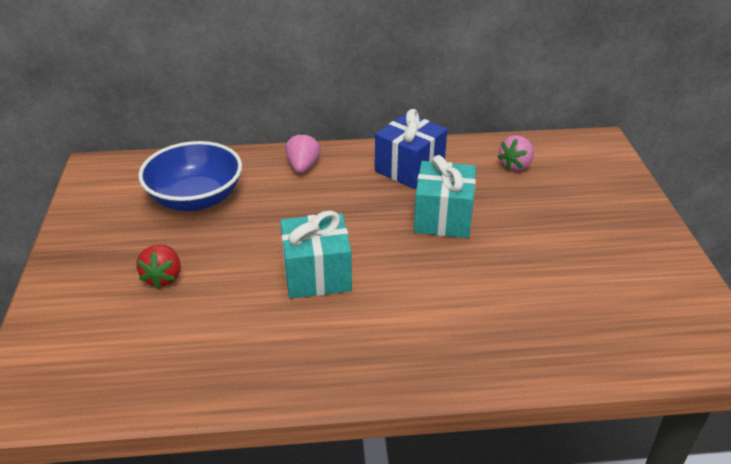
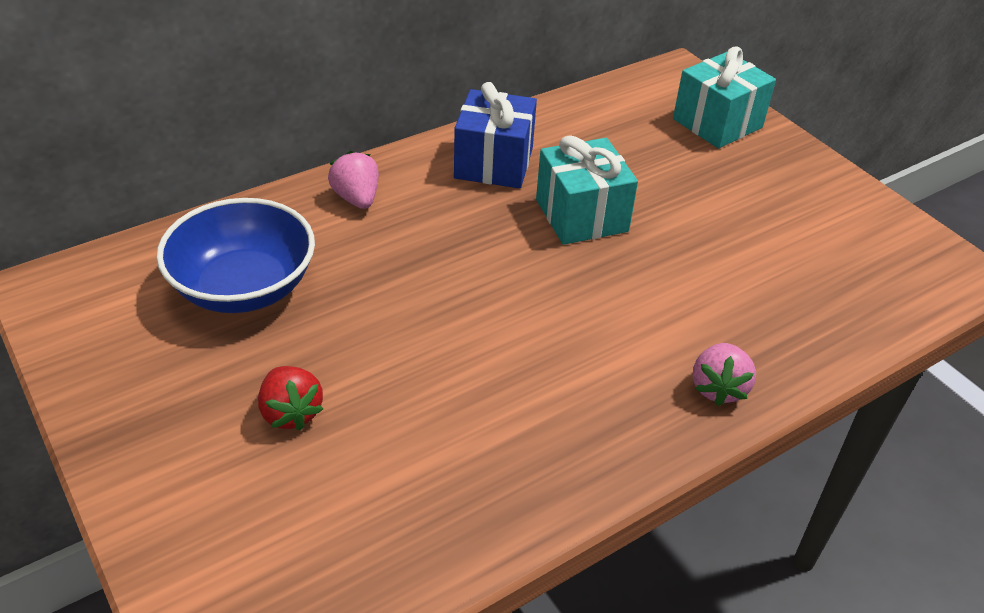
camera: 30 degrees left, 5 degrees up
(317, 275) = (491, 337): turquoise gift -> turquoise gift (717, 123)
(516, 165) = (612, 125): pink strawberry -> pink strawberry (718, 388)

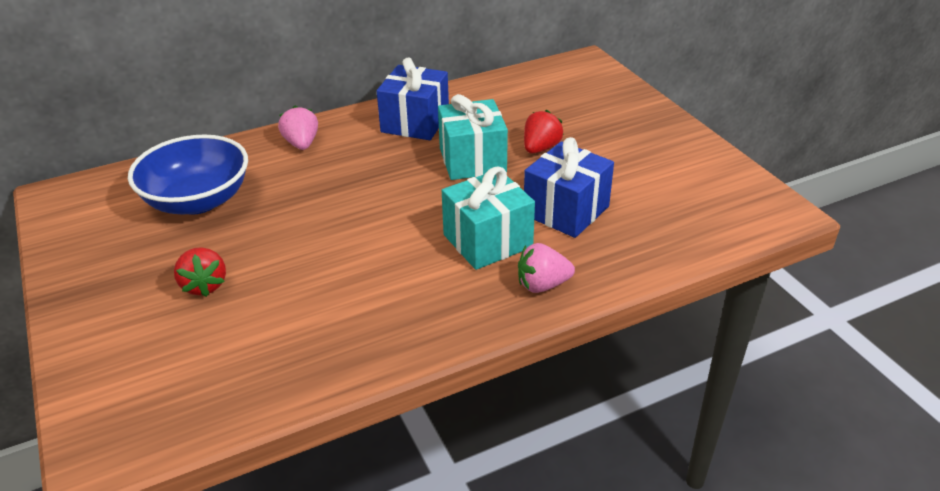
camera: 10 degrees right, 5 degrees down
(660, 195) = (540, 148): none -> red strawberry
(716, 282) = (566, 211): none -> blue gift
(717, 123) = (605, 98): turquoise gift -> turquoise gift (488, 241)
(718, 388) = (542, 285): pink strawberry -> pink strawberry turned 60 degrees clockwise

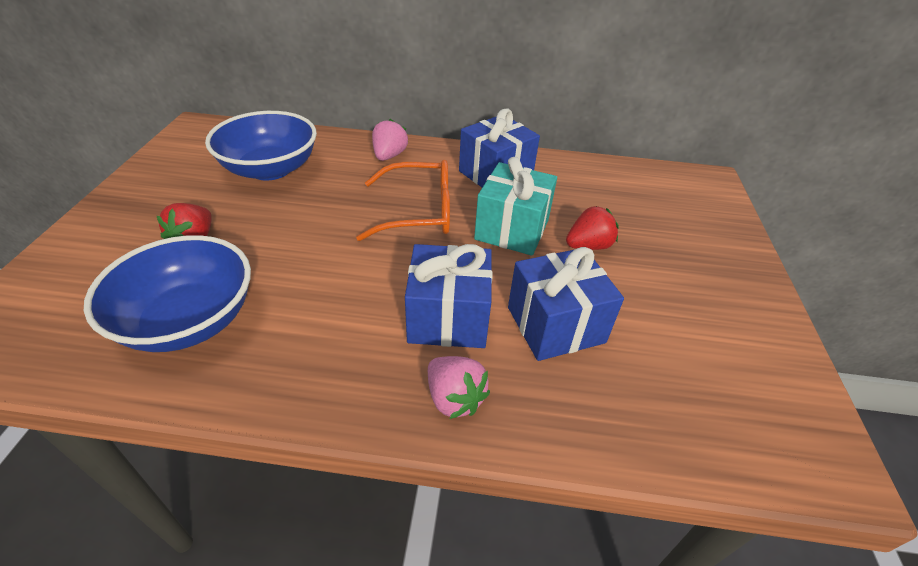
camera: 30 degrees right, 5 degrees up
(284, 338) = (189, 320): none -> blue bowl
(382, 179) = (418, 212): none -> orange glasses
(488, 241) = (448, 318): turquoise gift -> blue gift
(542, 285) = (454, 398): pink strawberry -> pink strawberry turned 150 degrees counterclockwise

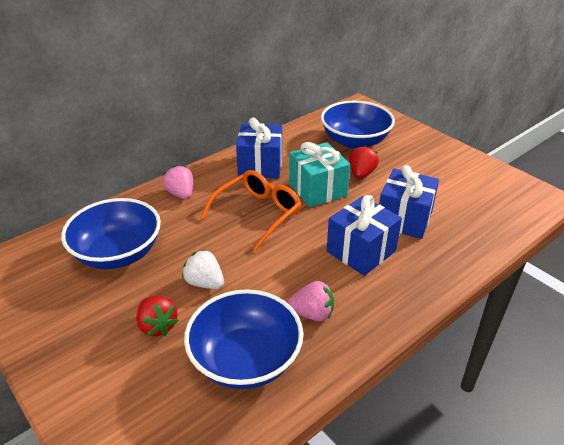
camera: 45 degrees left, 5 degrees down
(278, 235) = (205, 283): none -> white strawberry
(454, 398) = (418, 279): pink strawberry -> pink strawberry (312, 313)
(639, 211) = (355, 141): none -> blue bowl

